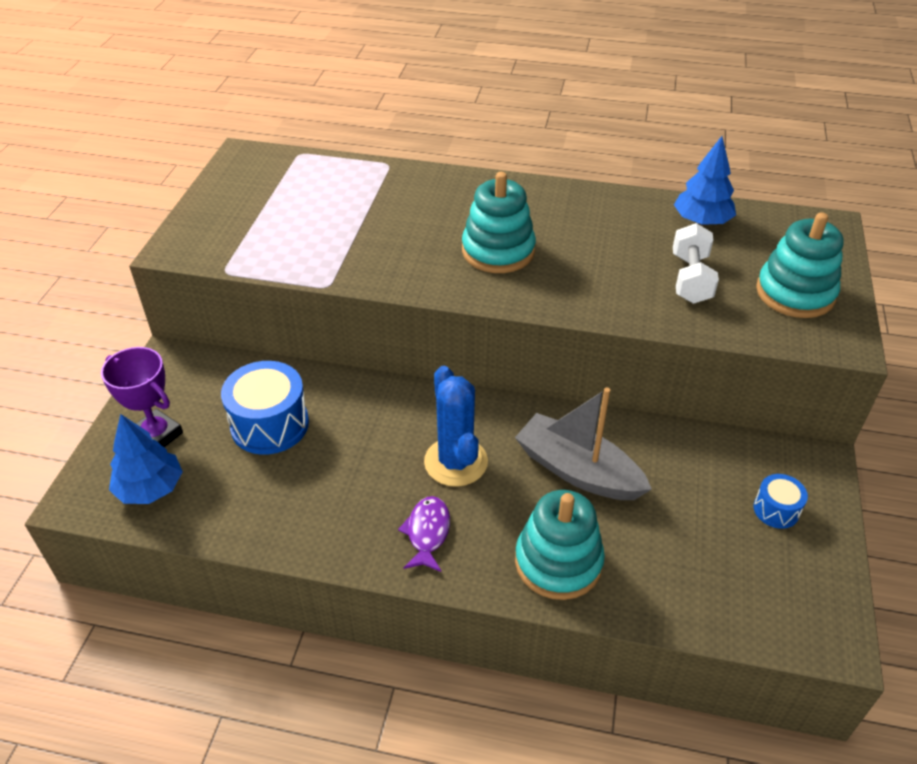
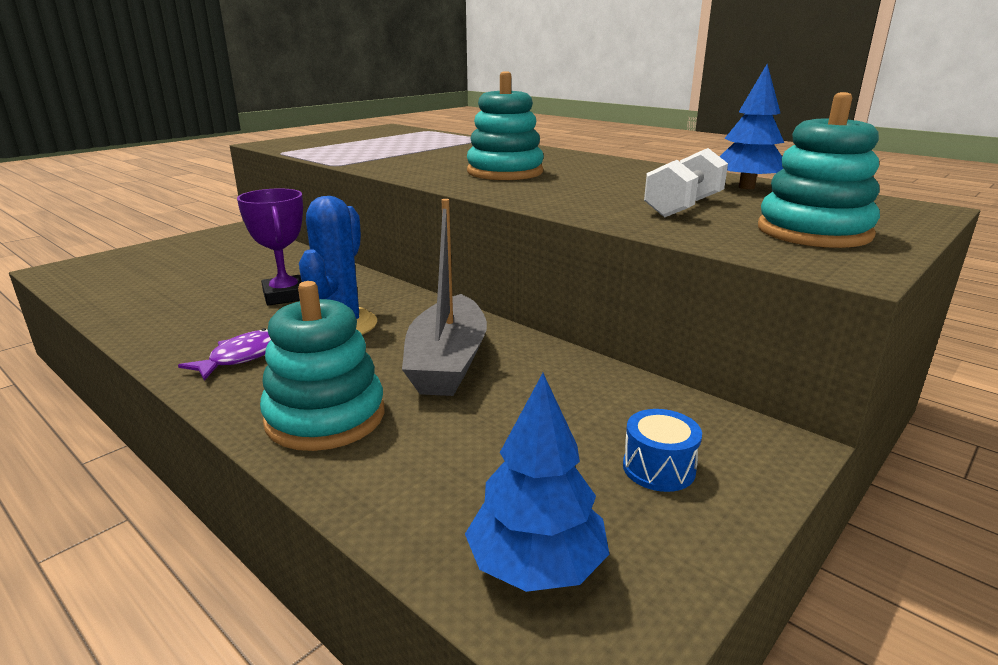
camera: 30 degrees right, 20 degrees down
(150, 488) = (105, 277): blue tree -> blue tree (536, 565)
(156, 436) = (158, 257): purple trophy -> purple trophy (285, 296)
(270, 424) = (237, 270): blue drum -> none
(578, 470) = (447, 362): grey boat -> grey boat turned 150 degrees counterclockwise

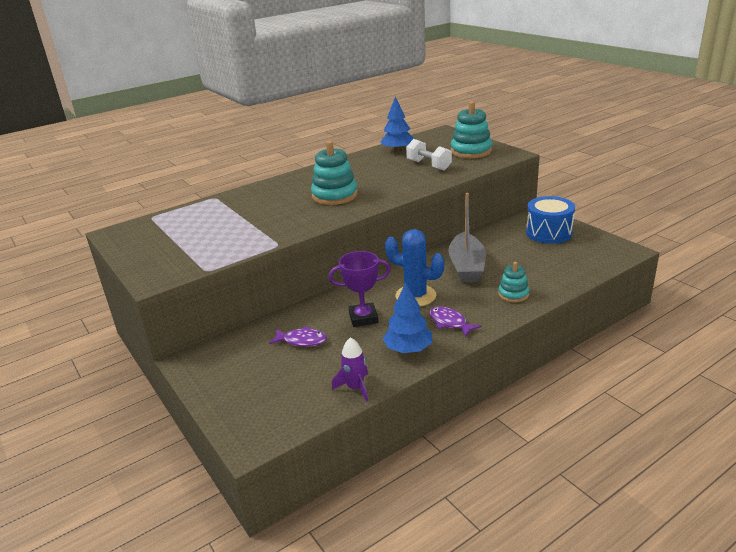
camera: 75 degrees left, 5 degrees up
(112, 306) = (355, 388): none -> purple rocket
(244, 269) = (302, 341): none -> purple fish
(325, 417) = (513, 294): turquoise stacking toy -> turquoise stacking toy, size x0.58
(447, 362) = (467, 266): grey boat -> grey boat turned 75 degrees clockwise
(536, 565) = (597, 256): blue tree -> blue tree (408, 349)
(658, 468) = (548, 233): blue drum -> blue drum, size x1.89

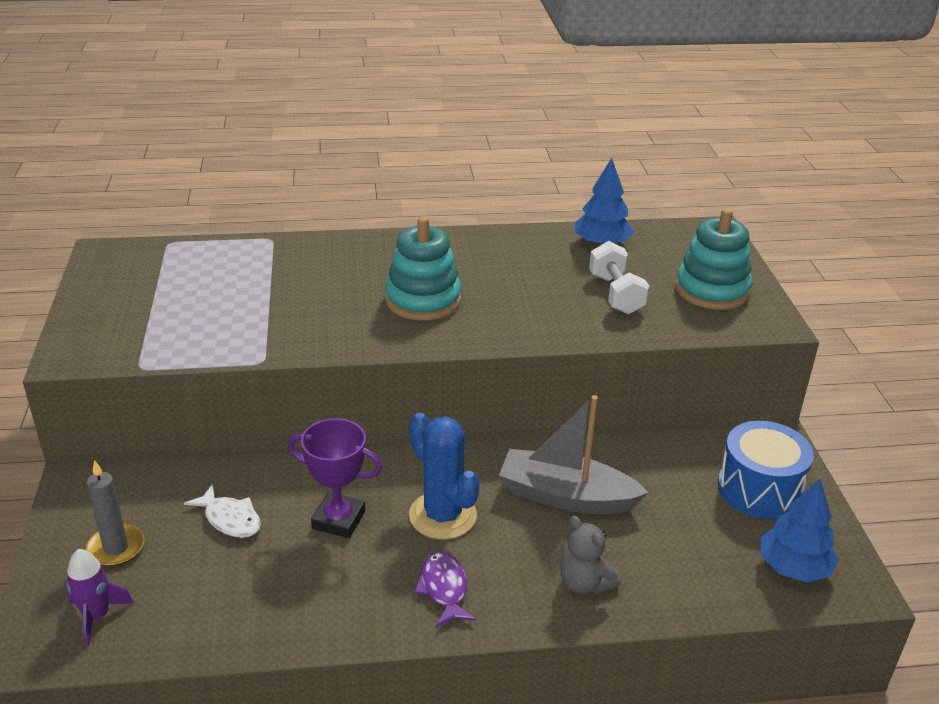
camera: 25 degrees right, 5 degrees up
(248, 379) = (116, 548): none -> grey candle
(302, 341) = (230, 519): purple fish -> white fish
(355, 388) = (221, 634): purple rocket -> purple rocket (97, 616)
(408, 349) = (345, 605): blue tree -> blue tree (793, 567)
(467, 266) = (566, 496): grey boat -> grey boat turned 75 degrees clockwise
(513, 294) = (585, 583): turquoise stacking toy -> grey teddy bear

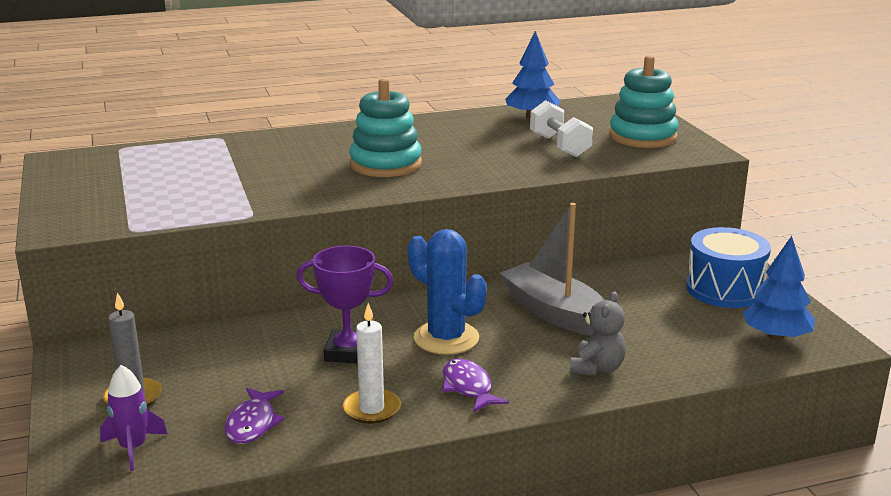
camera: 10 degrees left, 10 degrees down
(217, 603) = (252, 423): none -> purple fish
(230, 519) = (240, 364): white fish -> none
(338, 602) = (371, 409): none -> white candle
(566, 496) = (555, 313): grey boat -> grey boat turned 45 degrees clockwise
(585, 583) = (597, 368): grey teddy bear -> grey teddy bear turned 105 degrees counterclockwise

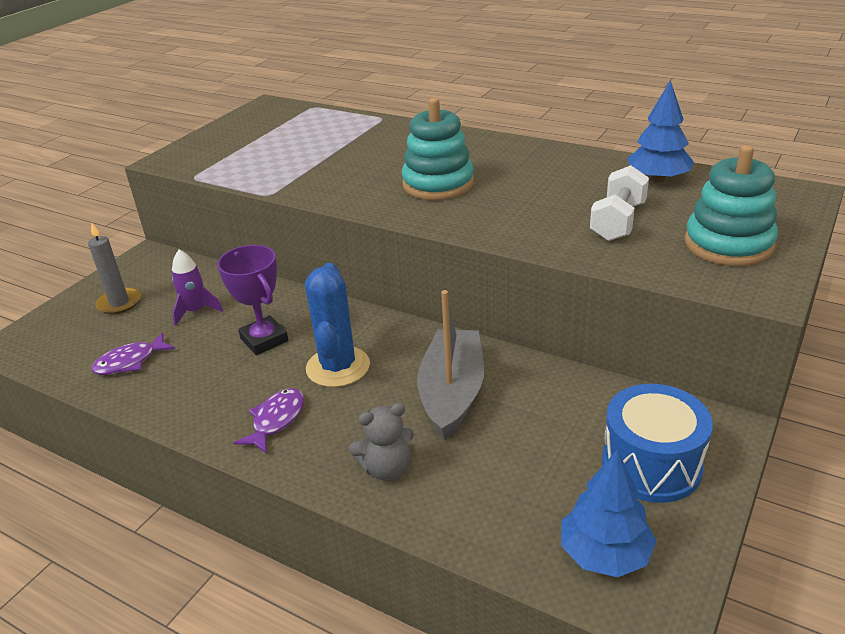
camera: 50 degrees right, 10 degrees up
(133, 448) = (62, 339): purple rocket -> purple rocket (196, 311)
(371, 409) = (197, 396): white candle -> none

